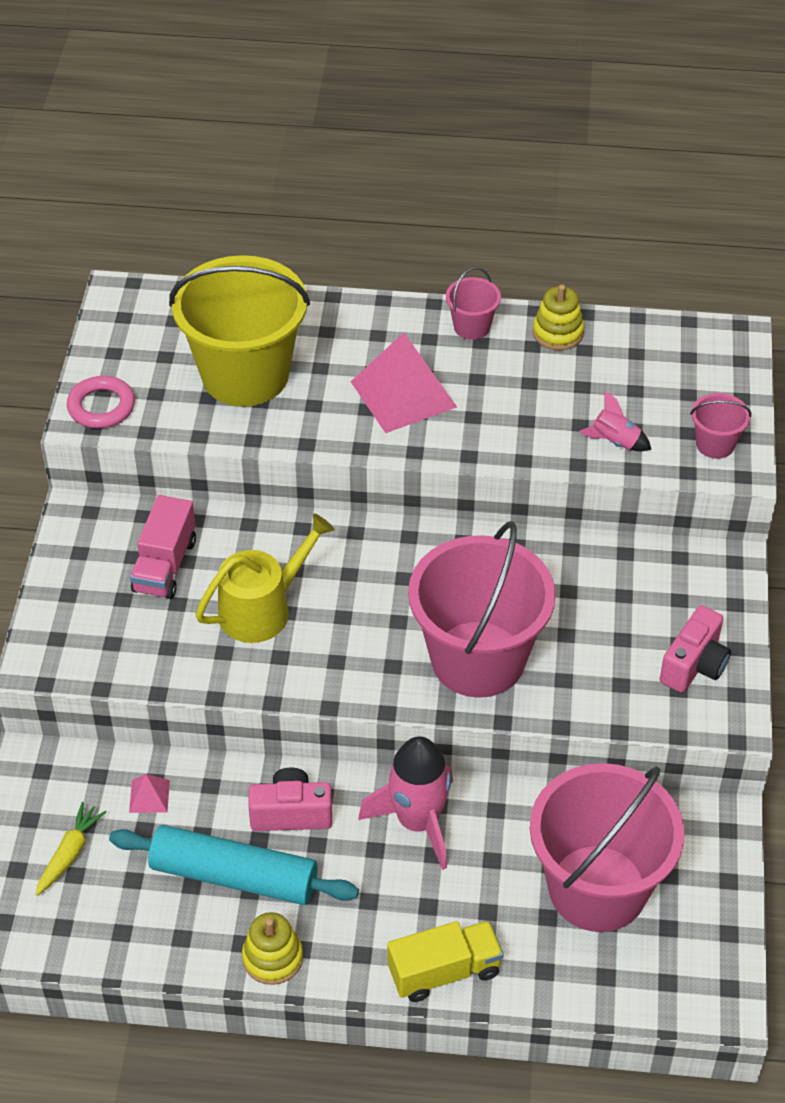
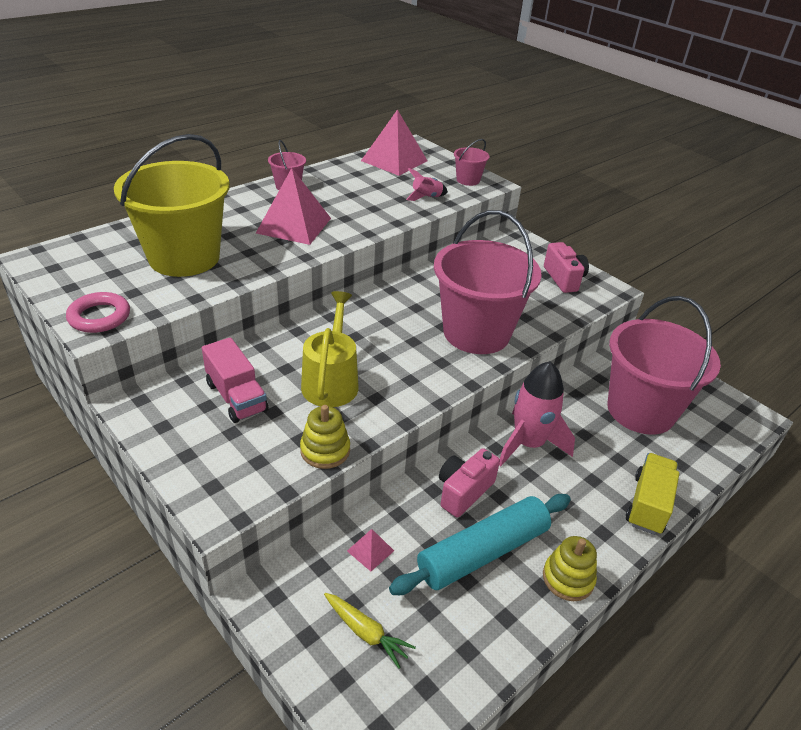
camera: 50 degrees left, 10 degrees down
(70, 853) = (366, 632): yellow carrot -> yellow carrot turned 150 degrees clockwise
(558, 333) = (334, 172): yellow stacking toy -> yellow stacking toy (325, 450)
(664, 353) = (394, 160): none -> pink pyramid

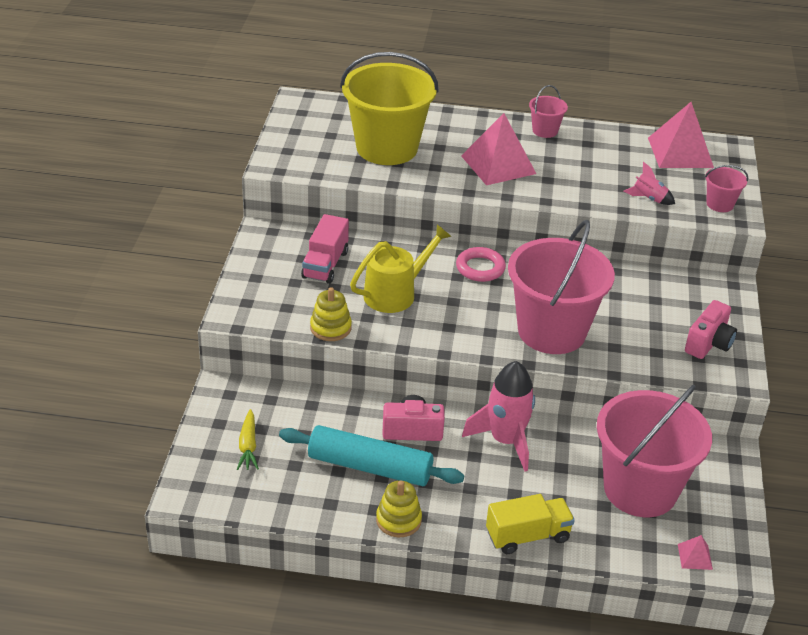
camera: 50 degrees right, 0 degrees up
(99, 317) = (285, 160): pink ring -> pink ring (480, 268)
(370, 550) = (307, 414): pink pyramid -> pink pyramid (695, 556)

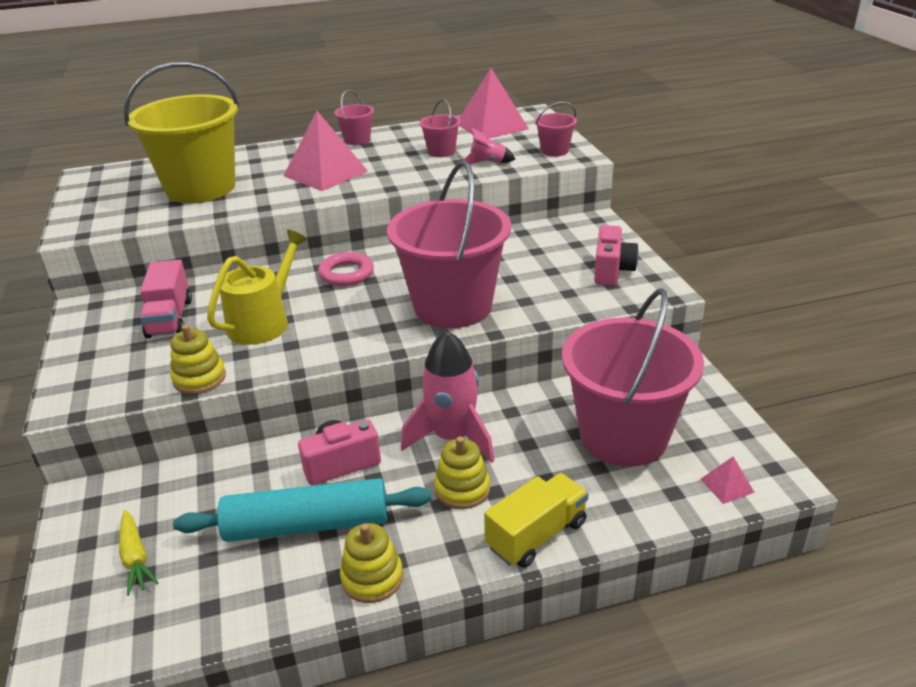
camera: 20 degrees left, 5 degrees down
(492, 483) = (462, 489): none -> yellow stacking toy
(614, 171) = (441, 152): none -> pink bucket

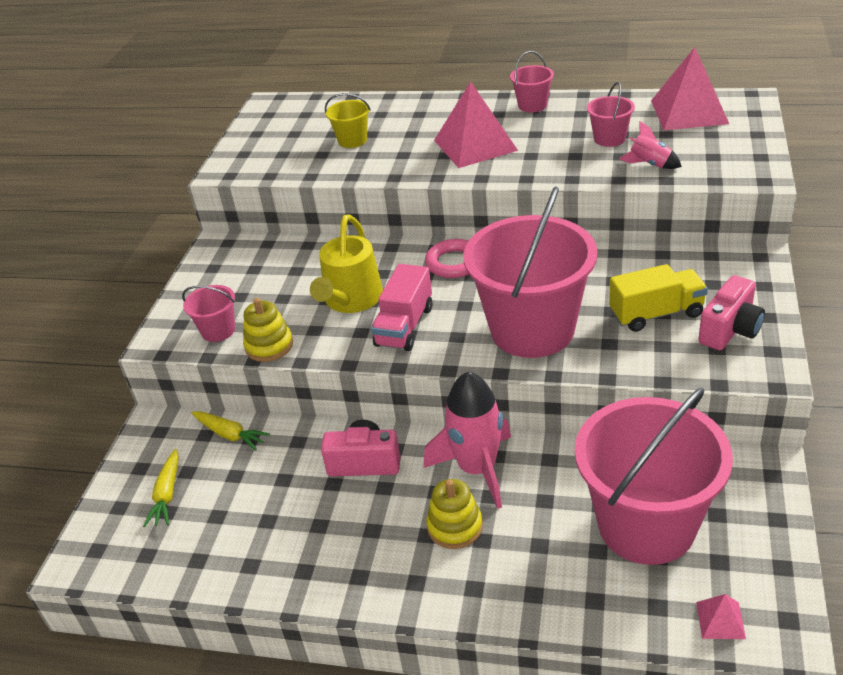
camera: 30 degrees right, 5 degrees up
(170, 318) = (277, 274): pink truck -> pink truck (404, 326)
(179, 481) = (230, 434): none -> yellow carrot
(201, 188) = (352, 140): yellow bucket -> yellow bucket, size x0.43
(263, 322) = (351, 300): yellow watering can -> yellow watering can turned 135 degrees clockwise
(307, 525) = (306, 513): turquoise rolling pin -> none
(372, 578) = (331, 584): yellow stacking toy -> none
(536, 535) = (494, 599): yellow truck -> yellow truck (656, 314)
(554, 151) = (737, 162): pink bucket -> pink bucket (218, 331)

